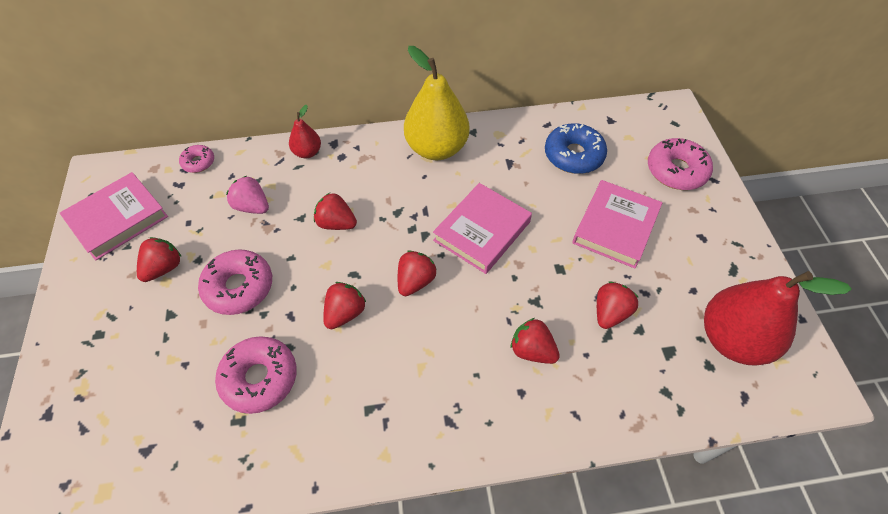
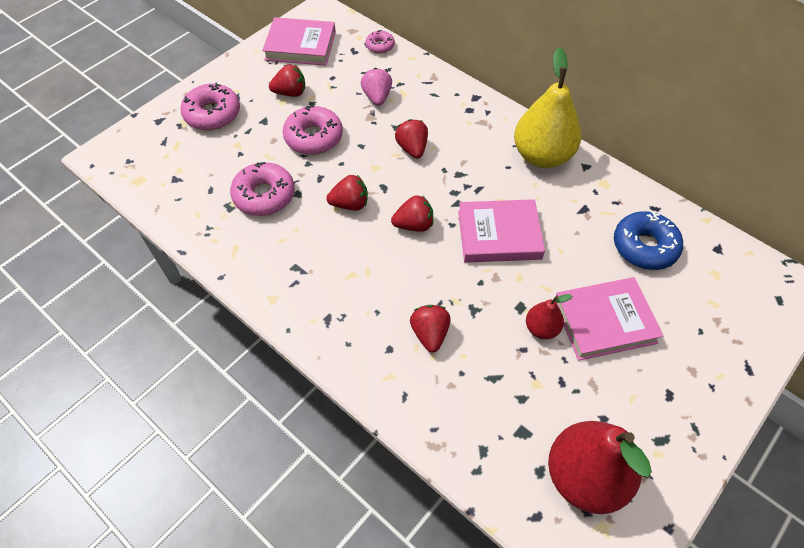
camera: 50 degrees right, 0 degrees up
(307, 152) = (451, 90): red pear -> red pear (541, 329)
(610, 313) = (516, 367): red strawberry -> none
(676, 171) = (722, 332): pink donut -> pink donut (212, 114)

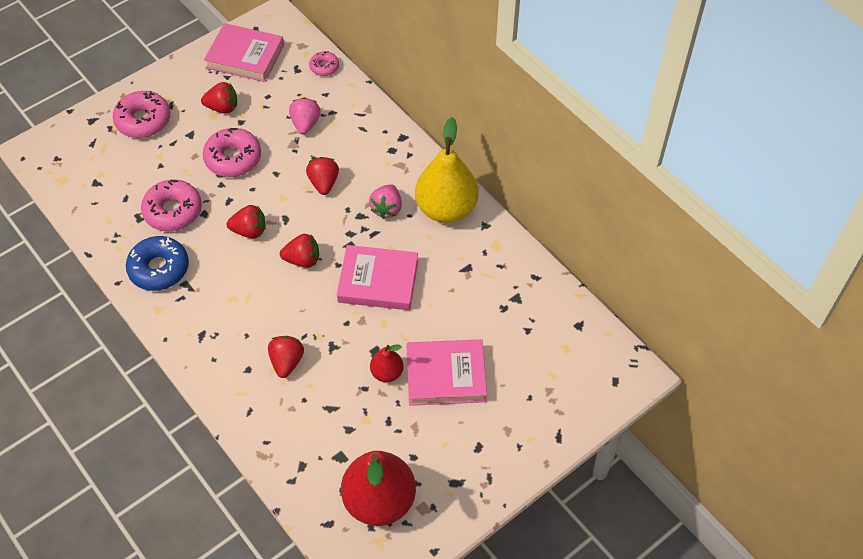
camera: 10 degrees right, 0 degrees up
(483, 164) = (387, 208): none -> pink strawberry
(644, 246) = (510, 312): blue donut -> blue donut (159, 269)

